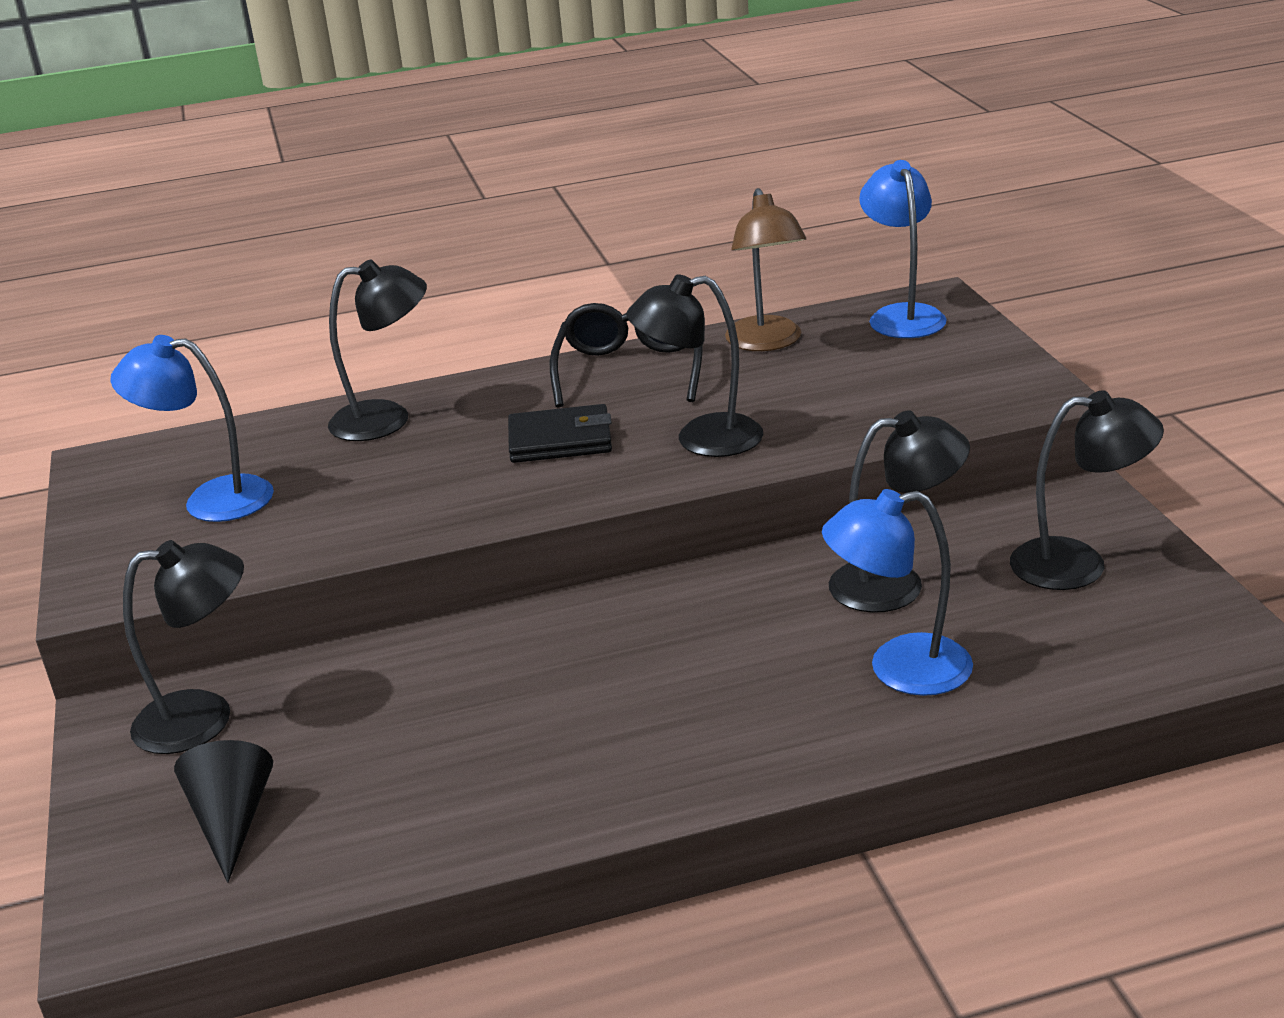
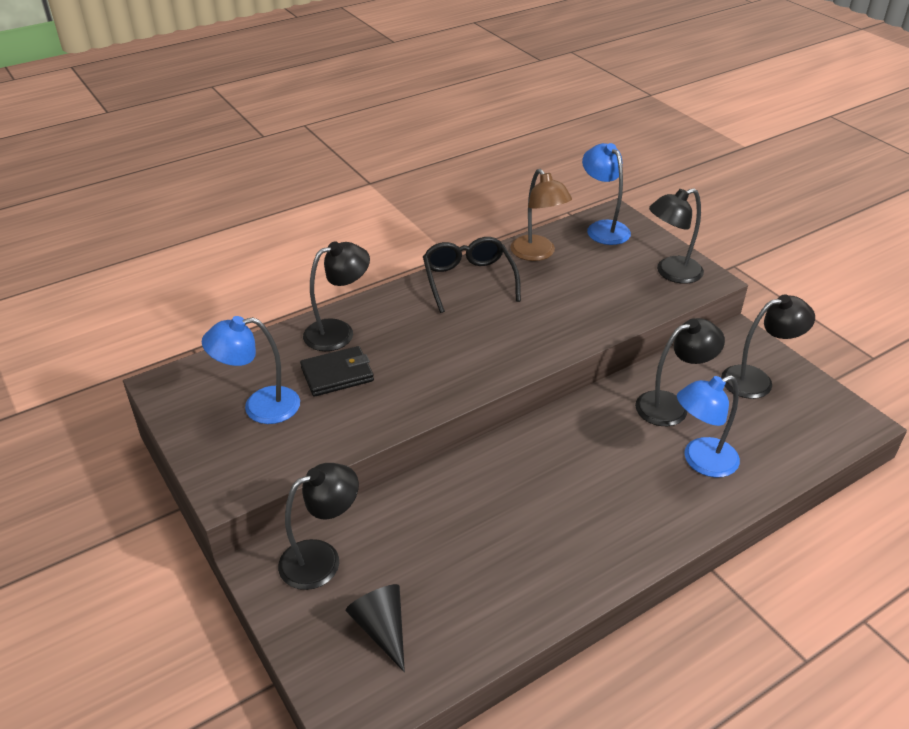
camera: 20 degrees left, 10 degrees up
(560, 440) = (456, 337): black wallet -> black wallet (337, 374)
(701, 439) = (538, 328): black lamp -> black lamp (671, 273)

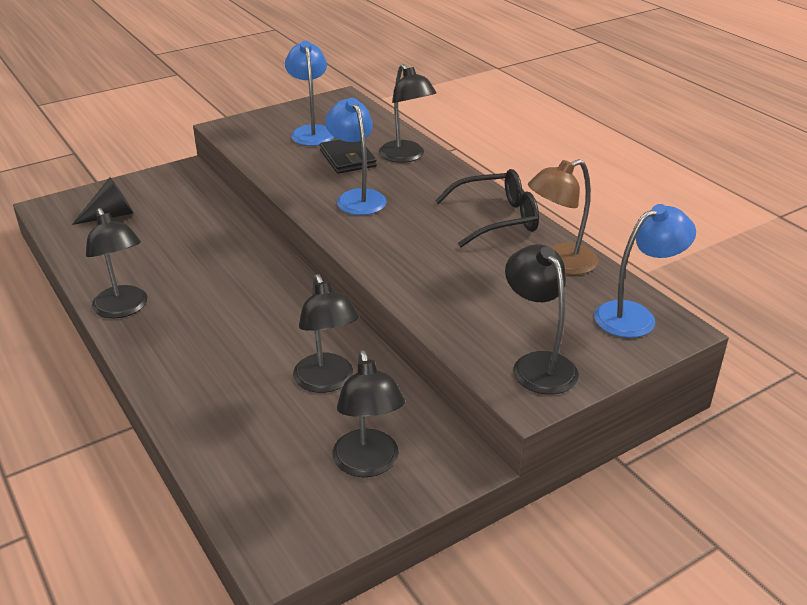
camera: 90 degrees right, 5 degrees down
(322, 559) = (183, 191): black lamp -> black lamp (123, 309)
(701, 461) = (235, 393): blue lamp -> blue lamp (357, 197)

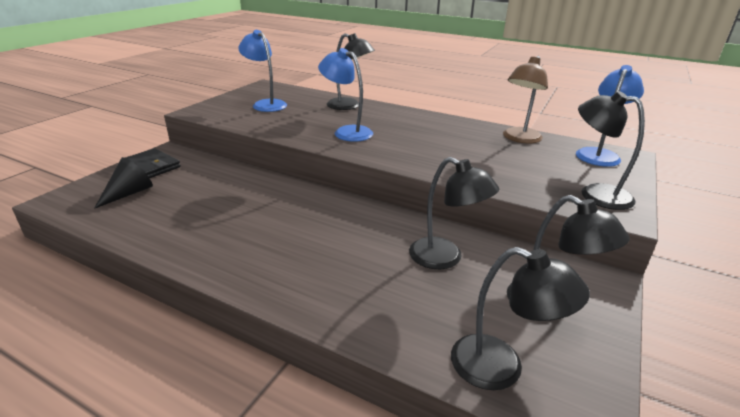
camera: 30 degrees left, 5 degrees down
(123, 309) = (212, 259): black lamp -> black lamp (501, 368)
(348, 158) = (311, 113): black wallet -> black wallet (152, 166)
(495, 219) = (450, 125): black glasses -> none

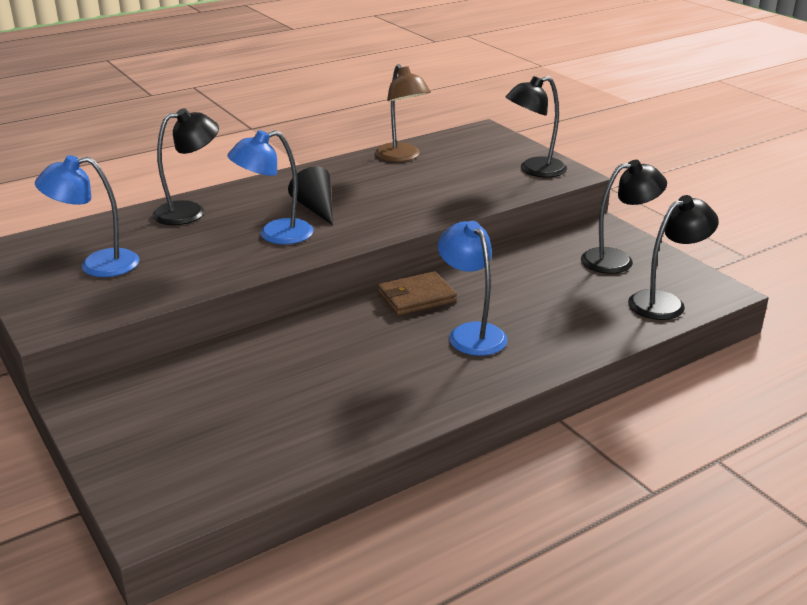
camera: 60 degrees left, 0 degrees up
(129, 193) = (196, 449): black cone -> black cone (316, 208)
(152, 166) = (121, 421): black wallet -> none
(361, 214) = (416, 297): none -> brown wallet
(445, 258) = (527, 279): black lamp -> none
(599, 154) = (470, 139): blue lamp -> blue lamp (471, 333)

